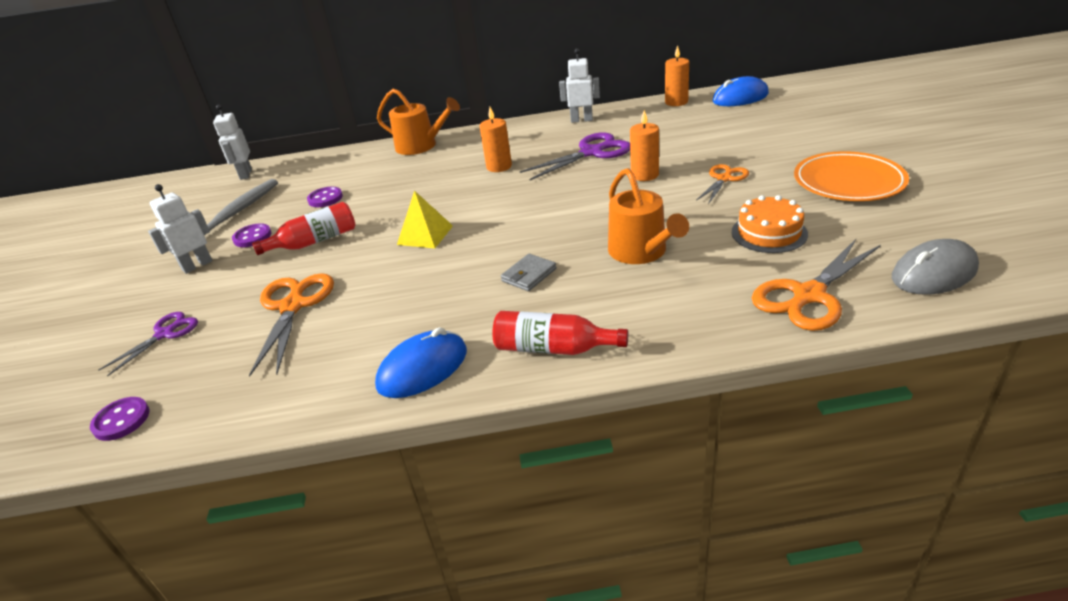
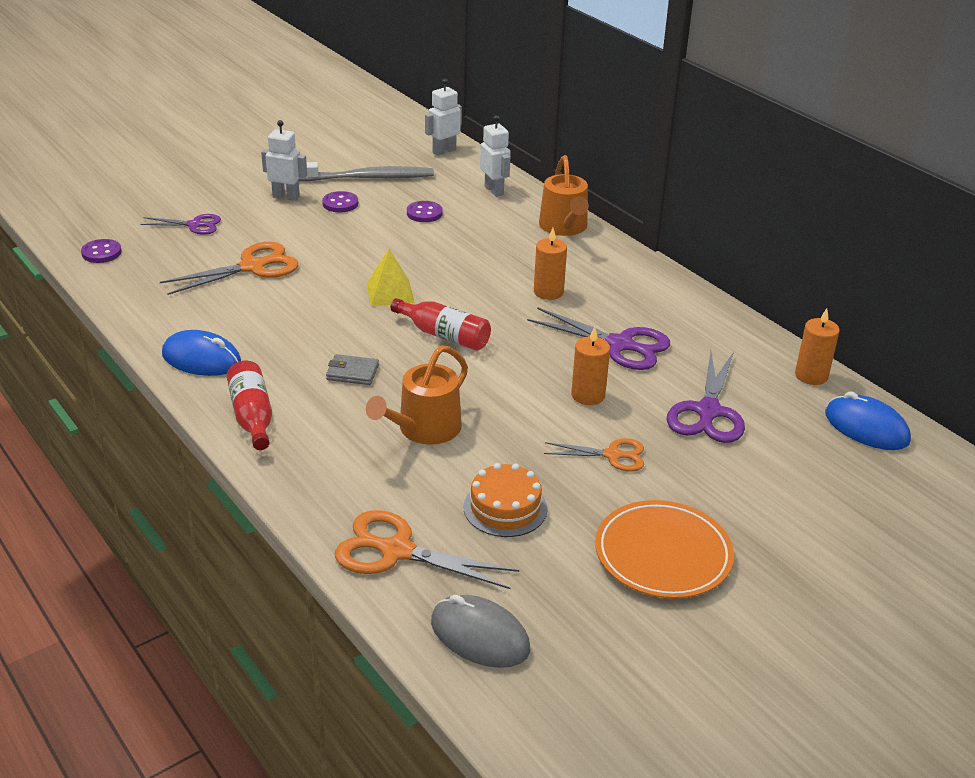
camera: 55 degrees right, 0 degrees up
(314, 241) = (349, 238): red bottle -> red bottle (444, 335)
(581, 120) = (703, 315): white robot -> white robot (494, 190)
(693, 138) = (708, 411): none -> purple scissors

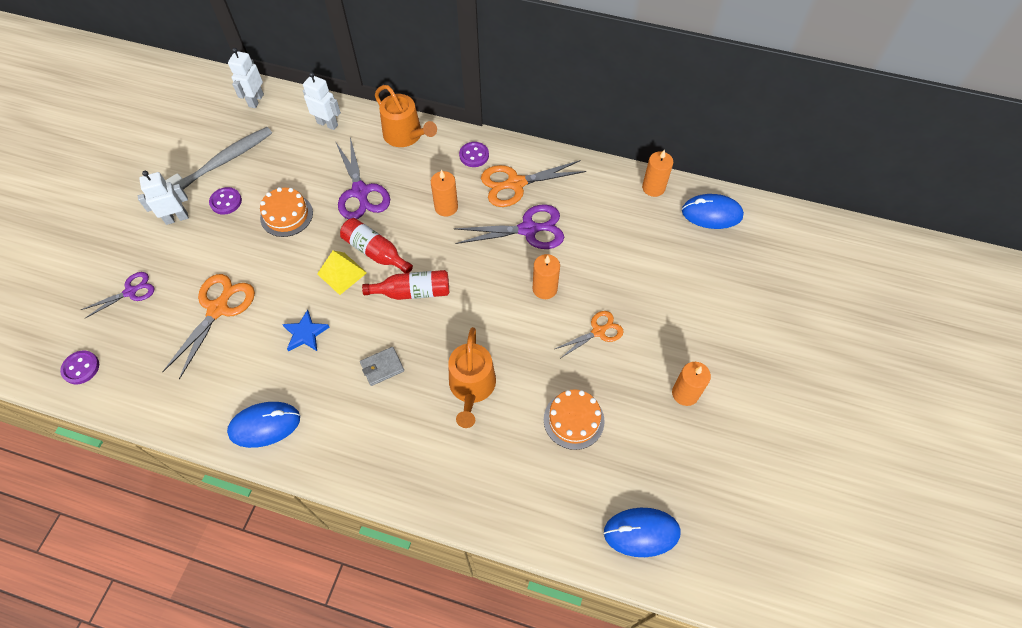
camera: 35 degrees left, 25 degrees up
(252, 416) = (350, 454): red bottle -> red bottle (375, 252)
(309, 317) = (305, 333): none -> blue star
(384, 234) = (286, 215): none -> orange cake
(397, 551) = (542, 503): orange scissors -> orange scissors (516, 183)
(424, 213) = (297, 176): purple button -> purple button (474, 155)
(479, 636) = (641, 532): grey mouse -> blue mouse
(663, 554) = (685, 393): orange plate -> orange candle
(708, 411) = (621, 257): purple scissors -> purple scissors (360, 192)

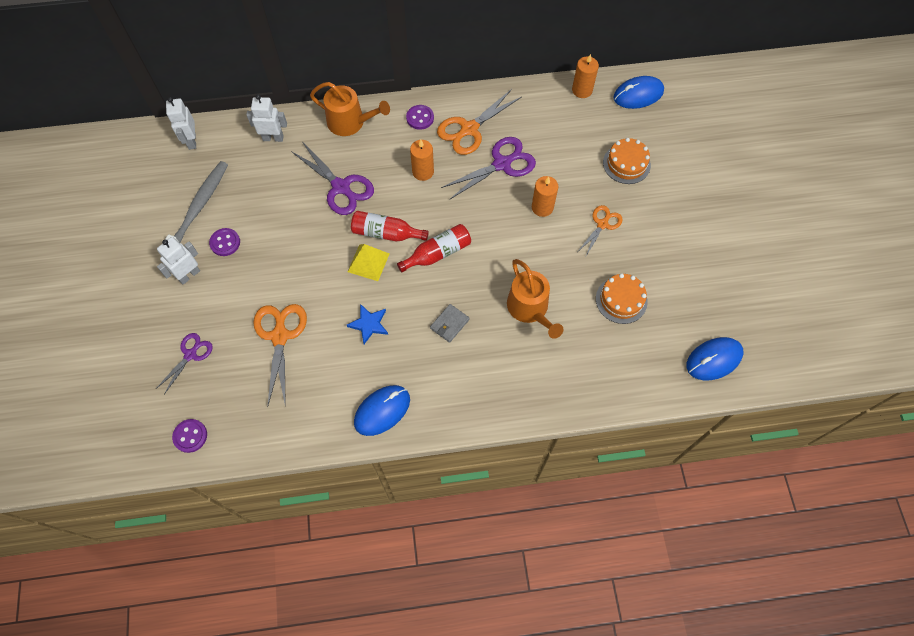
camera: 25 degrees left, 5 degrees up
(286, 215) = (288, 233): orange cake -> orange cake (626, 164)
(685, 393) = (691, 244): orange candle -> none

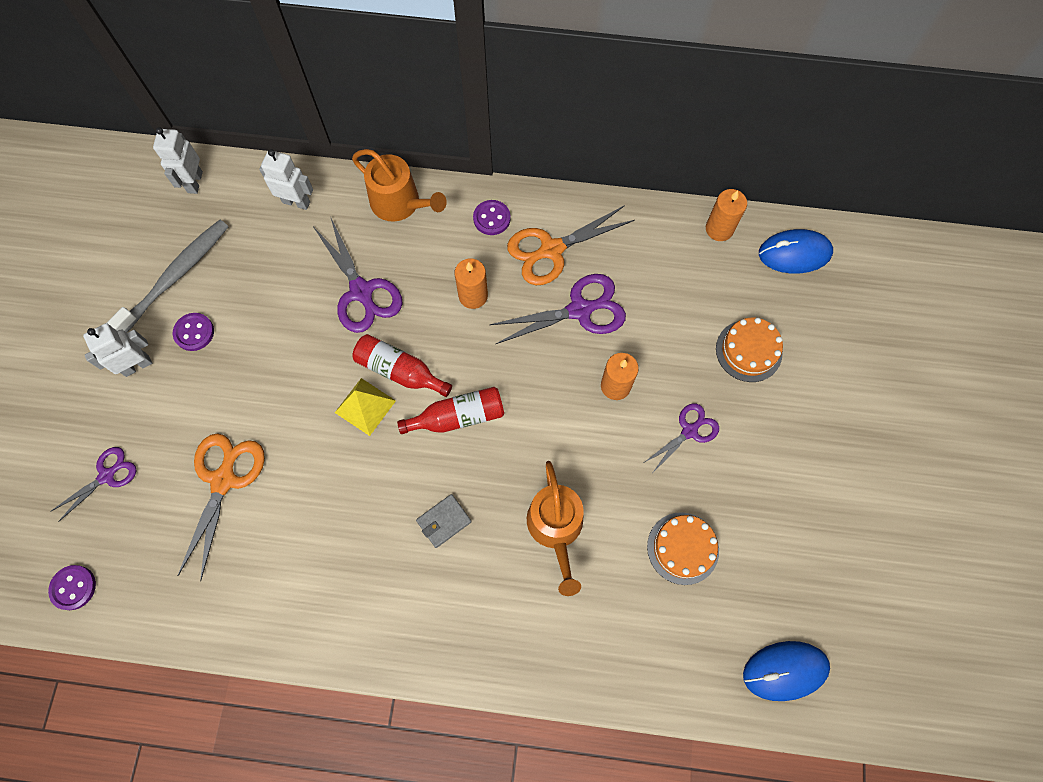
camera: 15 degrees right, 5 degrees up
(369, 324) = (340, 494): blue star -> none
(382, 411) = (321, 620): blue mouse -> none
(602, 224) = (689, 431): orange scissors -> purple scissors

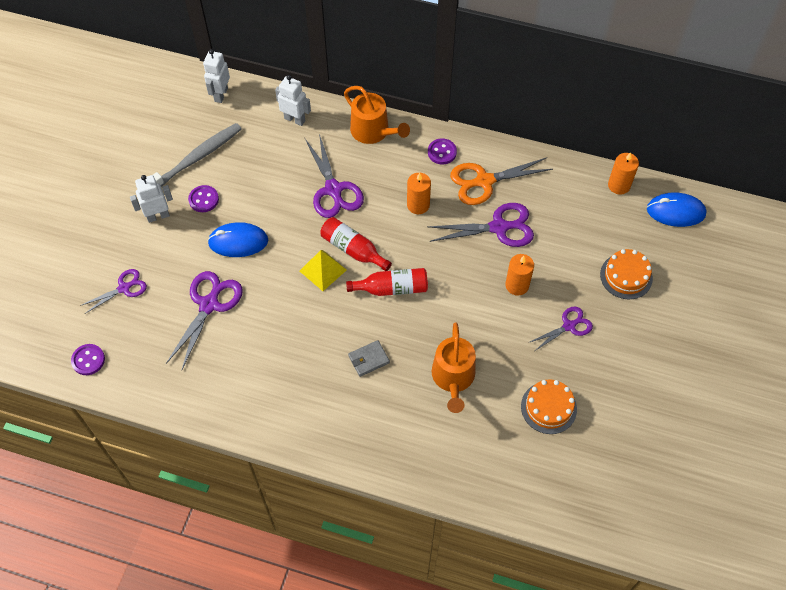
camera: 10 degrees right, 10 degrees down
(223, 480) = (209, 305): orange scissors -> purple scissors
(785, 670) = (612, 506): blue mouse -> blue mouse (238, 242)

